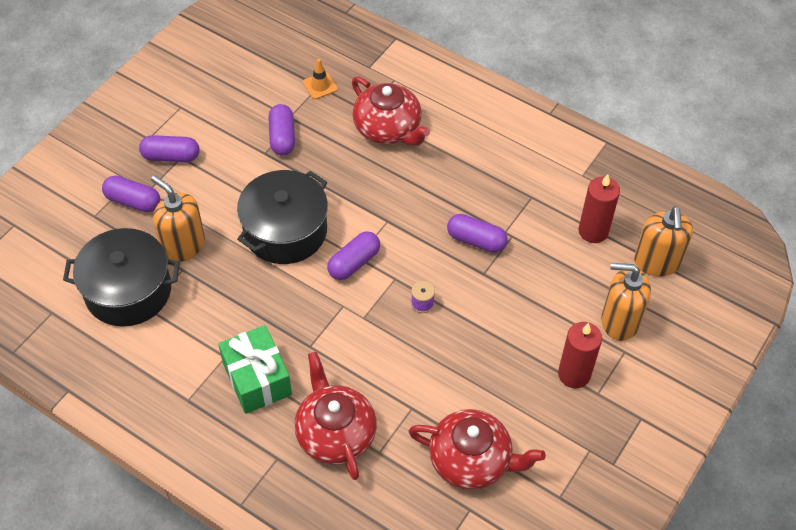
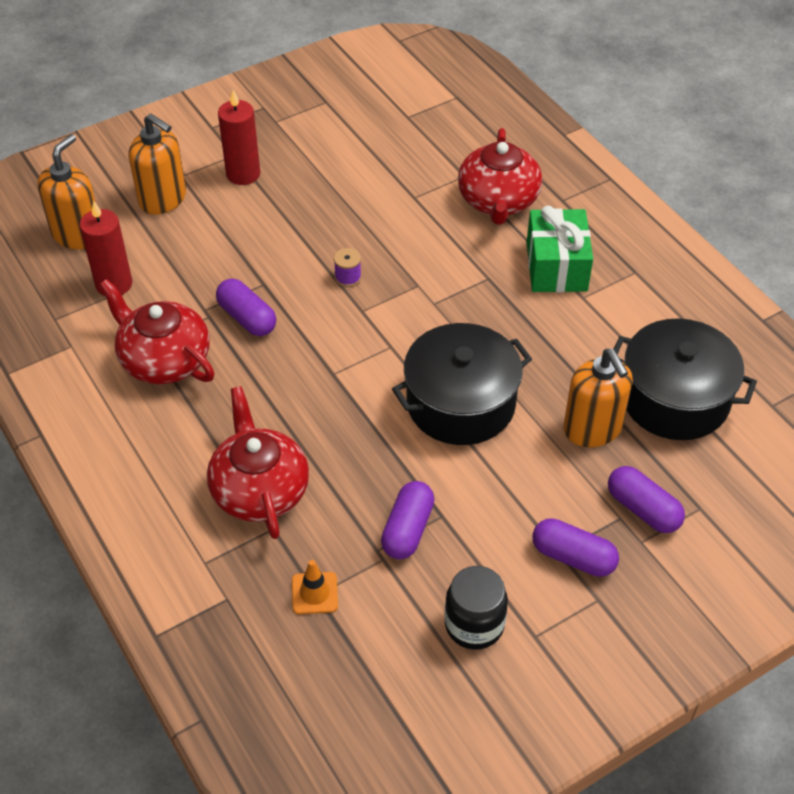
camera: 155 degrees left, 5 degrees down
(218, 100) = (474, 625): none -> black jar
(354, 263) = (398, 341): purple capsule -> none
(471, 460) = (384, 145): red teapot -> red teapot (164, 360)

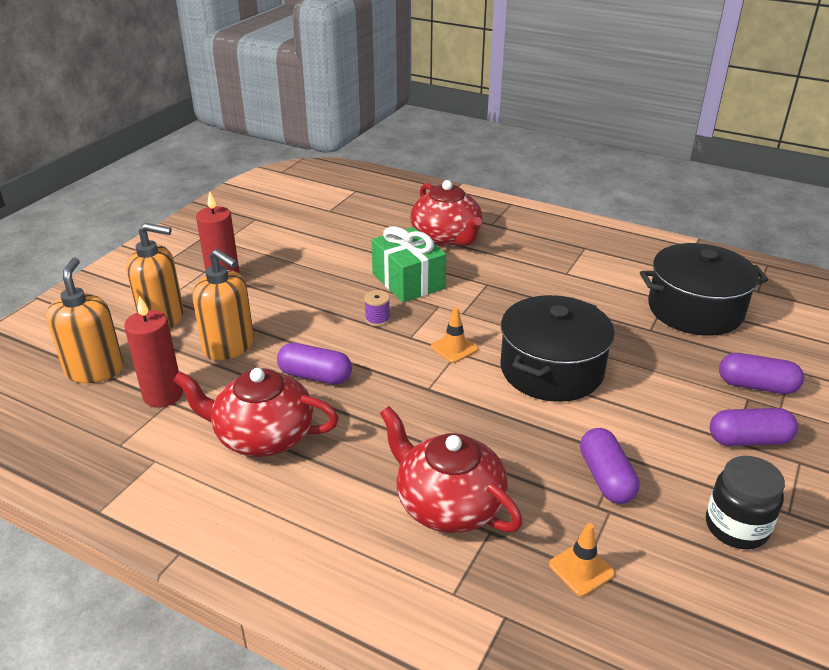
camera: 30 degrees left, 15 degrees down
(391, 340) = (454, 348): none -> orange traffic cone
(556, 267) = (529, 261): green gift -> green gift (408, 281)
(592, 429) = (664, 349): orange soap dispenser -> orange soap dispenser (229, 346)

